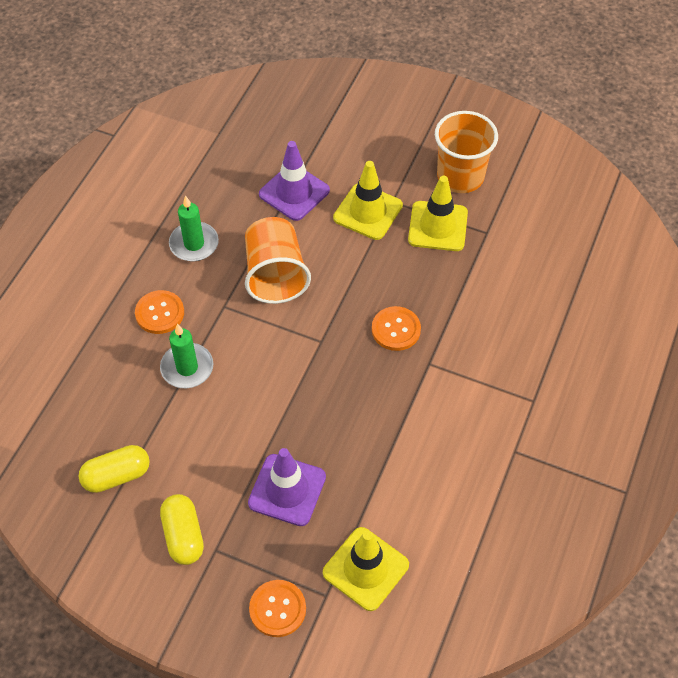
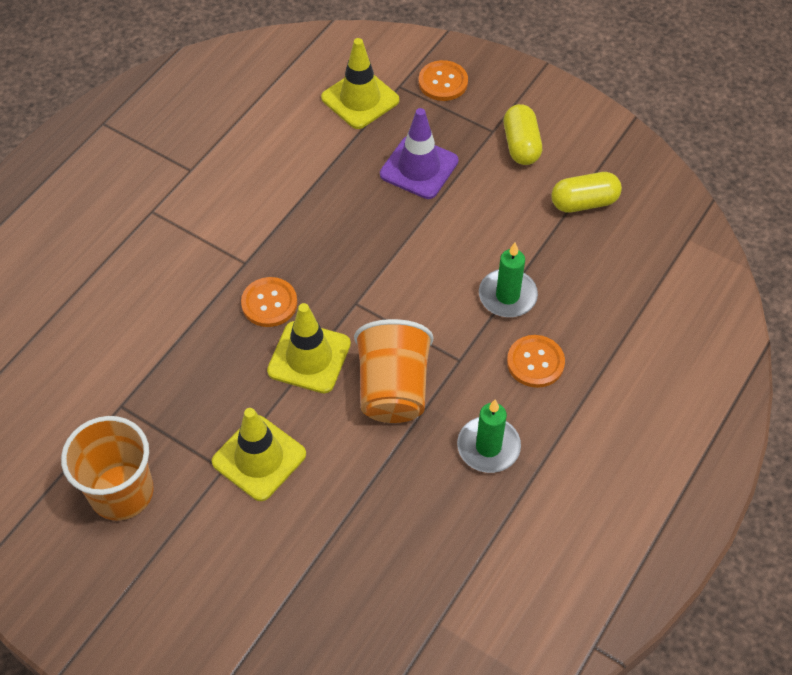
camera: 170 degrees left, 0 degrees up
(294, 192) = (348, 503): purple traffic cone -> none
(438, 226) = (177, 423): yellow traffic cone -> yellow traffic cone (309, 357)

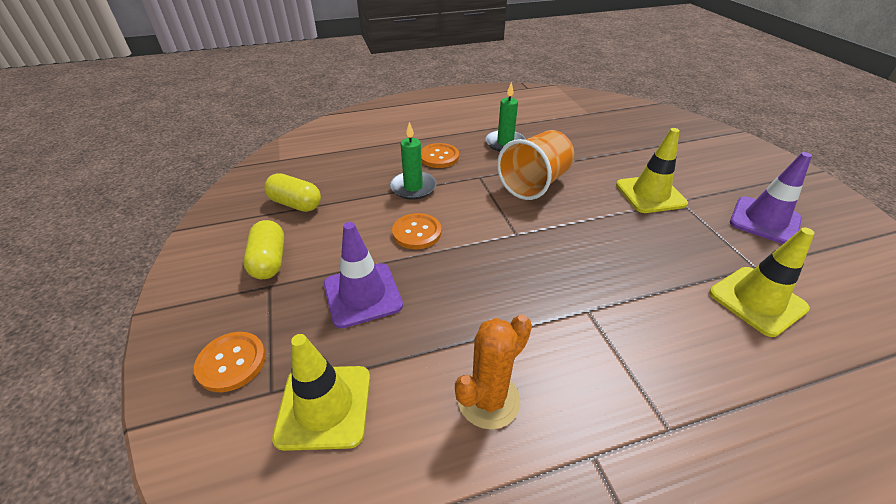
camera: 140 degrees left, 15 degrees down
(121, 492) = (764, 221): orange cup -> purple traffic cone
(269, 303) = (586, 268): orange button -> orange button (417, 232)
(270, 160) = (488, 400): none -> orange cactus
(309, 357) = (578, 222): yellow traffic cone -> yellow traffic cone (757, 300)
(521, 145) = (269, 261): yellow capsule -> yellow capsule turned 45 degrees counterclockwise

